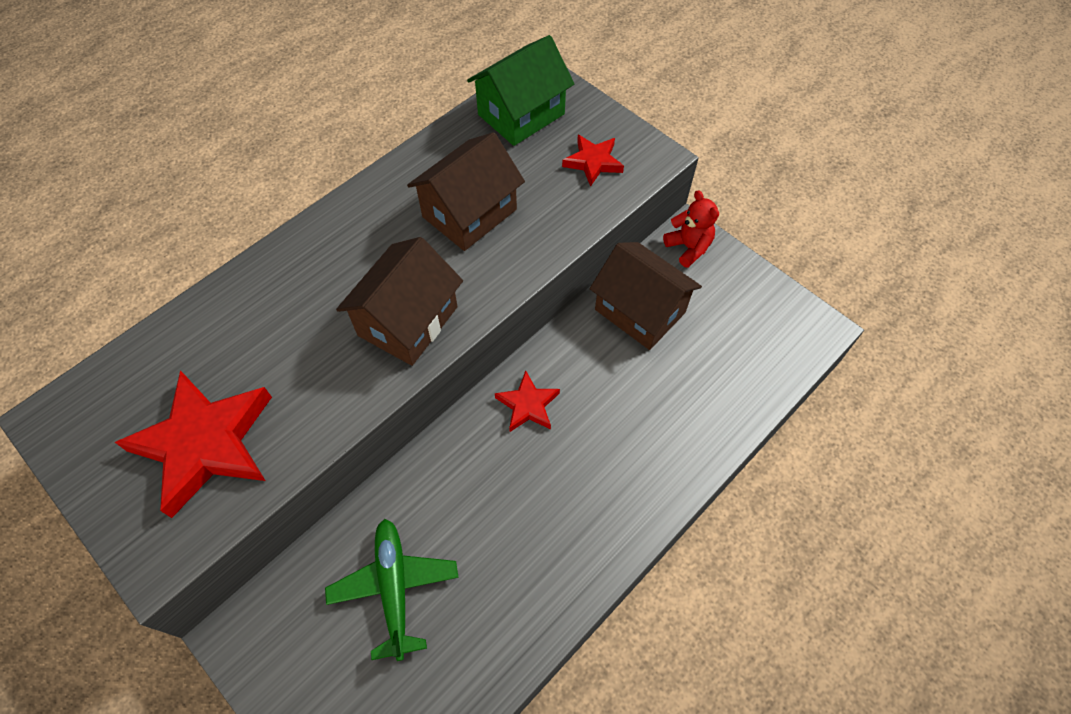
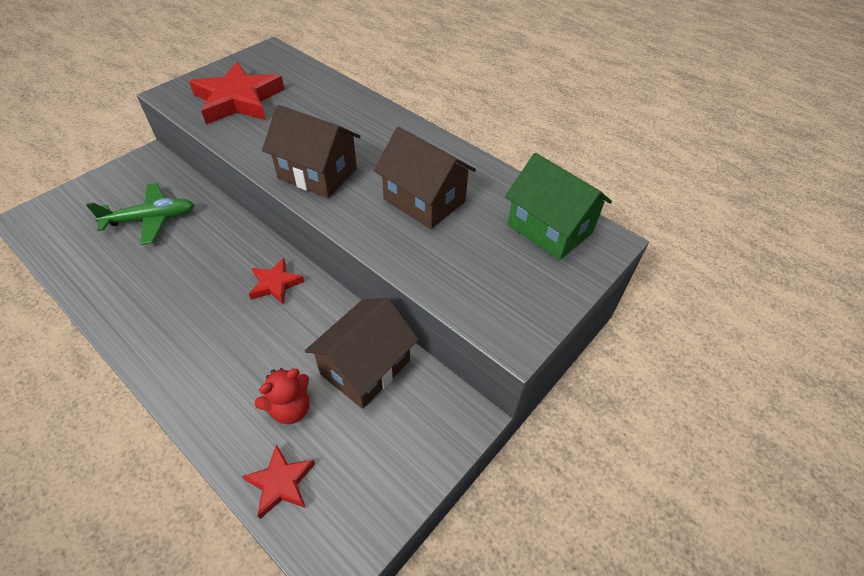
camera: 85 degrees right, 10 degrees down
(593, 162) = (497, 284): red star -> red star (281, 483)
(688, 247) = (447, 416): red teddy bear -> red teddy bear (290, 408)

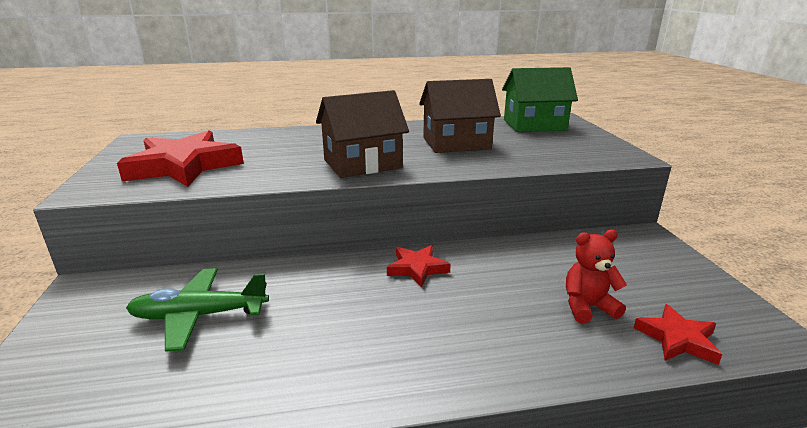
camera: 50 degrees left, 25 degrees down
(151, 219) = (199, 316): green plane -> green plane turned 120 degrees counterclockwise
(290, 408) = (587, 307): red teddy bear -> red teddy bear turned 105 degrees counterclockwise
(365, 367) = (566, 257): brown house -> none

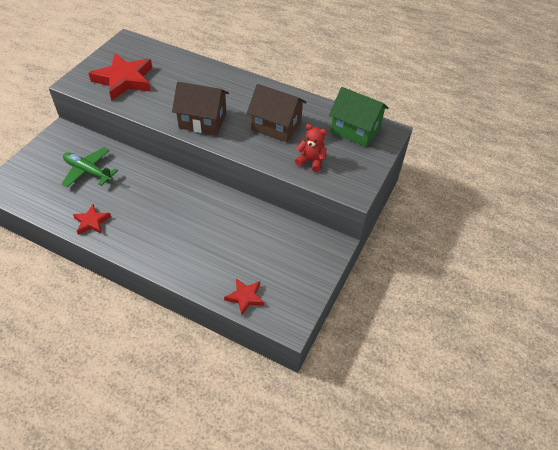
camera: 35 degrees right, 25 degrees up
(417, 268) = (192, 196): red star -> red star (91, 222)
(587, 307) = (233, 261): red teddy bear -> red teddy bear (311, 161)

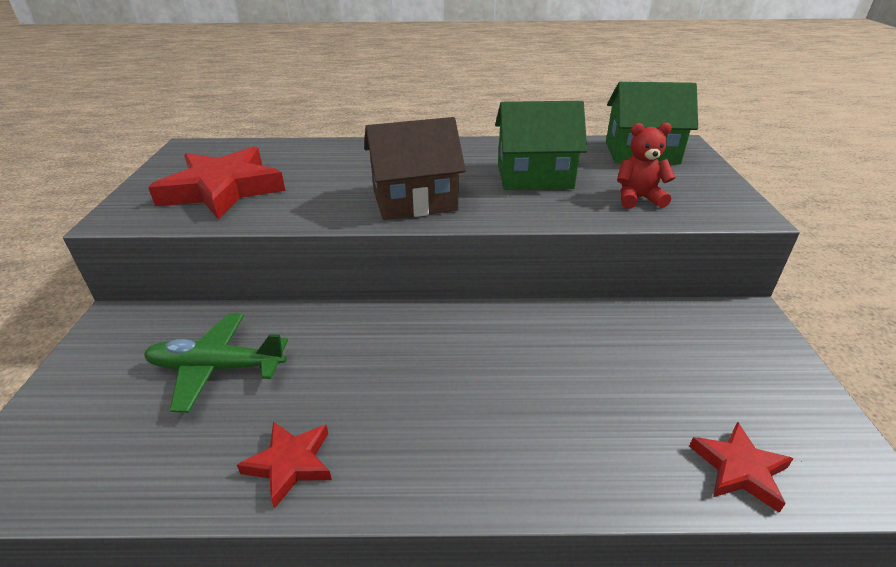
camera: 25 degrees left, 15 degrees down
(276, 126) = (534, 176): brown house -> green house

